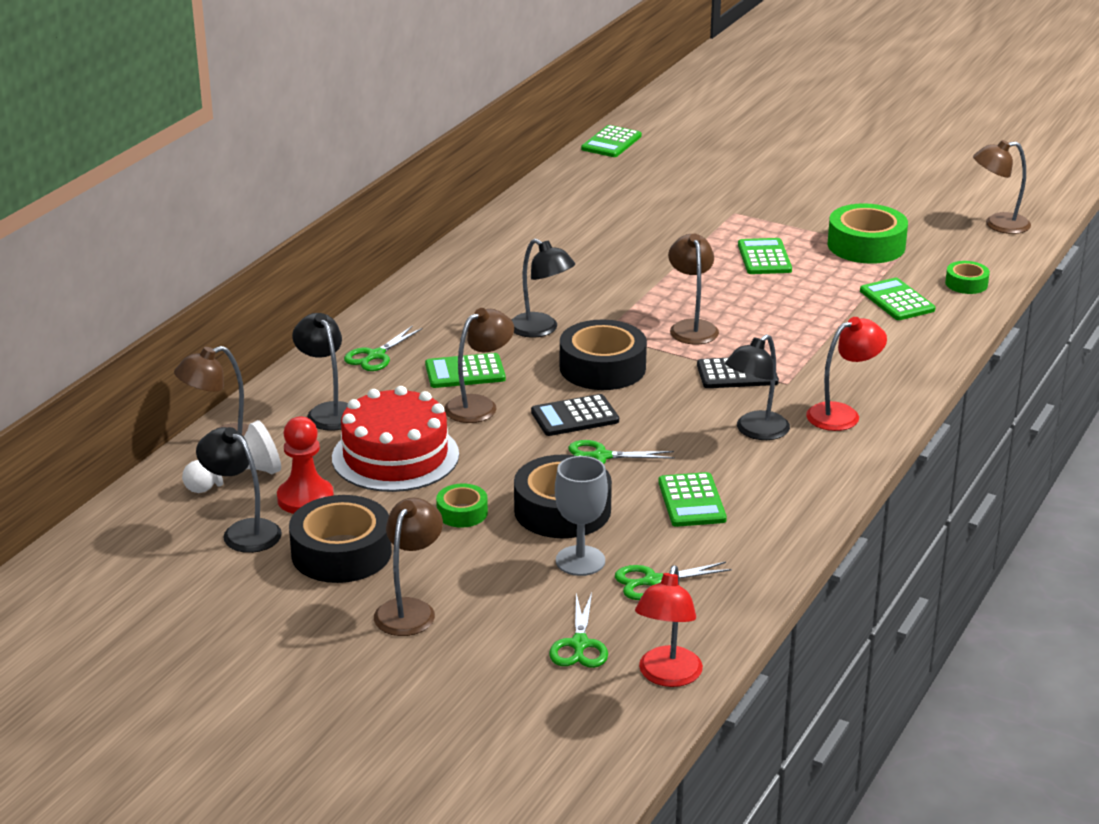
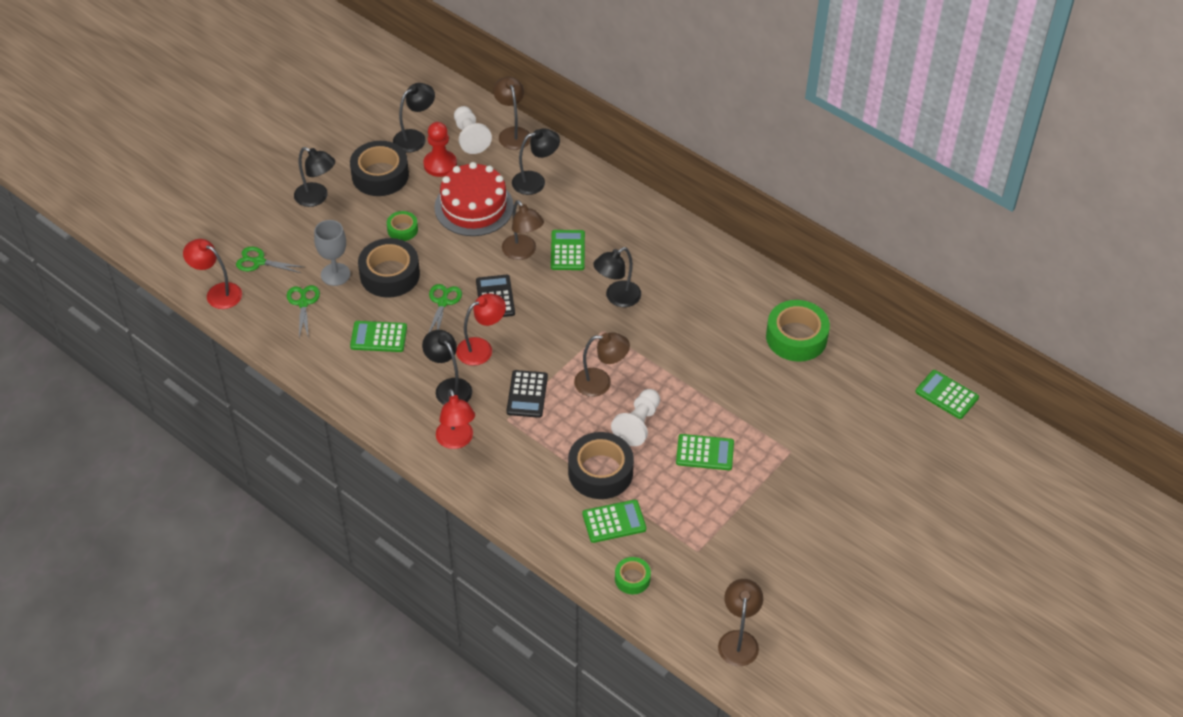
camera: 100 degrees right, 20 degrees up
(376, 355) = (601, 209): green scissors -> none
(410, 609) = (317, 198): brown lamp -> black lamp
(602, 368) = (555, 322): black tape -> black tape (600, 472)
(674, 416) = (481, 348): none -> red lamp
(745, 299) = (638, 424): none -> white pawn
(866, 245) = (714, 528): green tape -> green tape (796, 337)

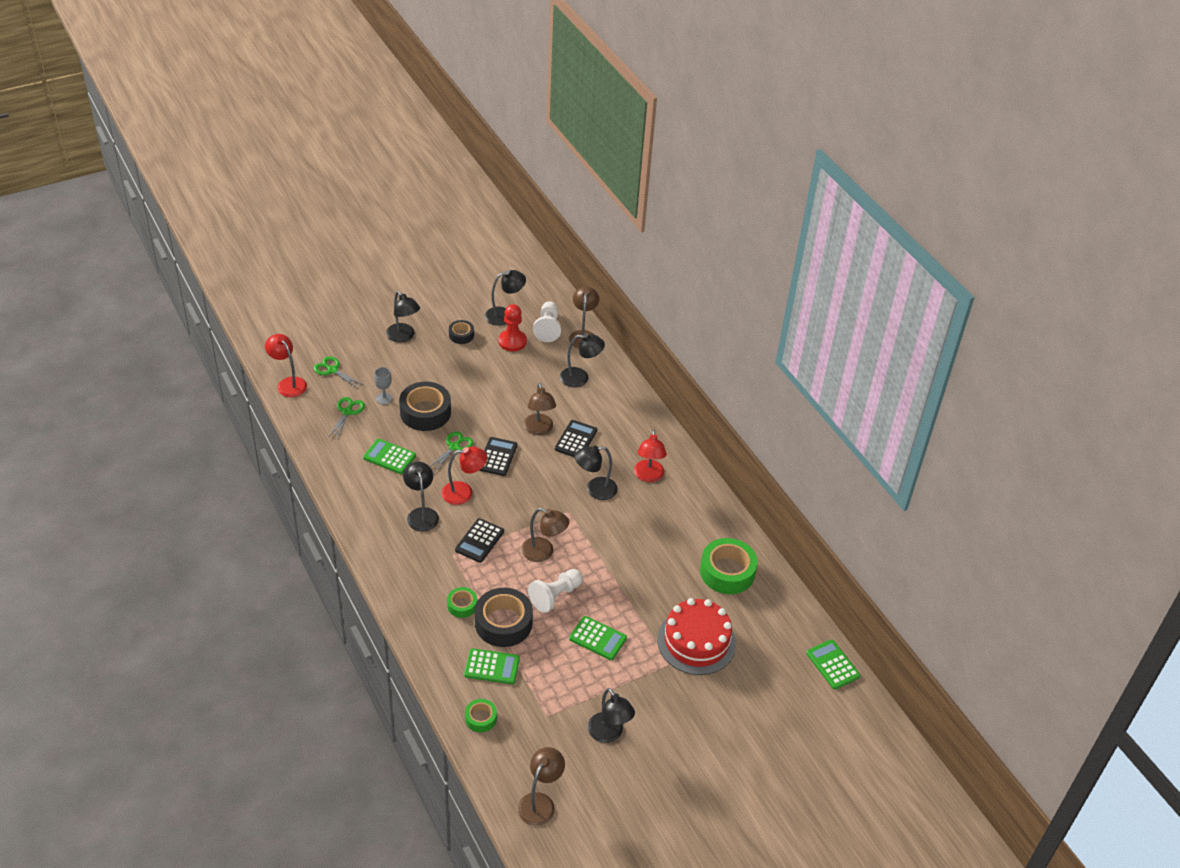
camera: 20 degrees right, 5 degrees down
(335, 274) = (384, 398): grey goblet -> grey goblet, size x0.66
(380, 175) = (461, 335): black tape -> black tape, size x0.52
(402, 229) = (455, 381): green tape -> green tape (462, 605)
(456, 441) = (403, 557): red lamp -> red lamp (648, 476)
(474, 207) = (520, 382): red cake -> red cake (696, 641)
(567, 250) = (576, 440): green calculator -> black calculator
(768, 545) = (609, 734): none -> black lamp

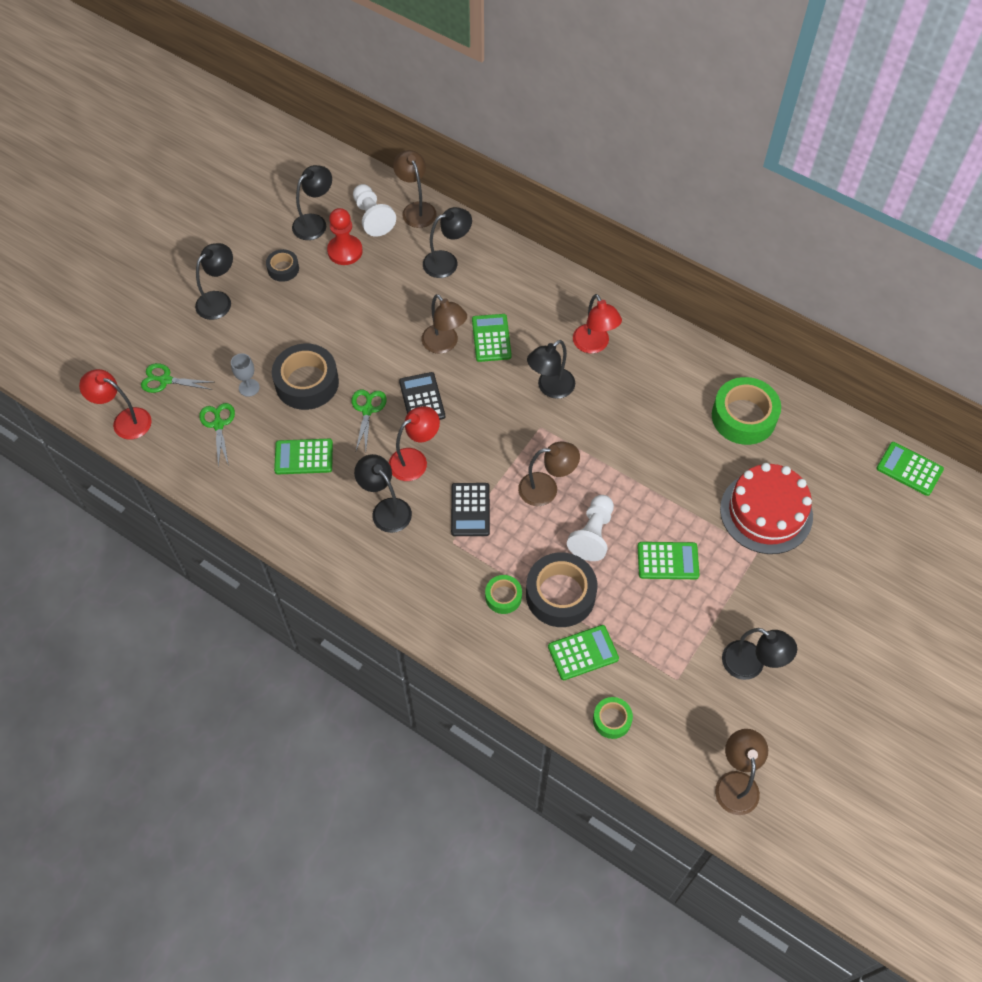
camera: 25 degrees left, 15 degrees up
(403, 337) = (219, 300): black lamp -> black lamp turned 75 degrees counterclockwise
(576, 440) = (491, 338): black calculator -> green calculator

